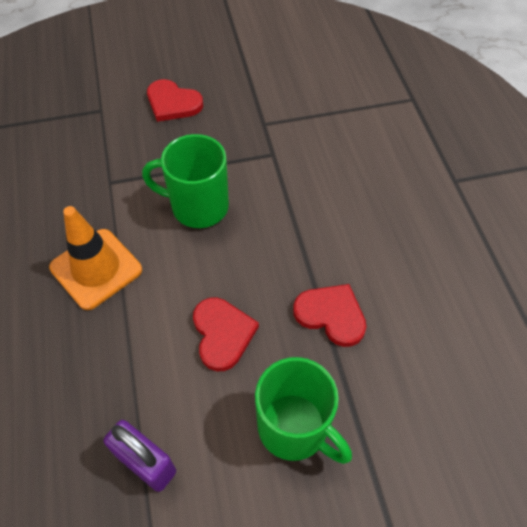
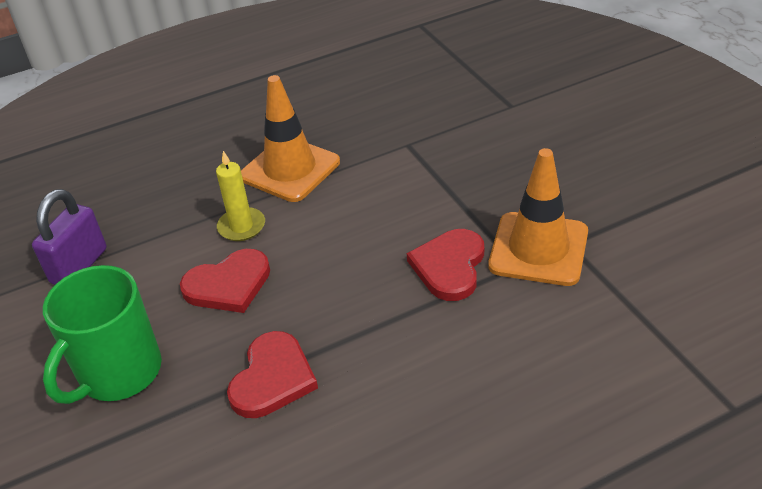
camera: 80 degrees right, 15 degrees down
(154, 316) = (241, 226): none -> yellow candle
(173, 103) = (556, 155): red heart -> red heart (449, 266)
(198, 206) = (399, 219): green mug -> none
(262, 139) = (538, 249): none -> orange traffic cone

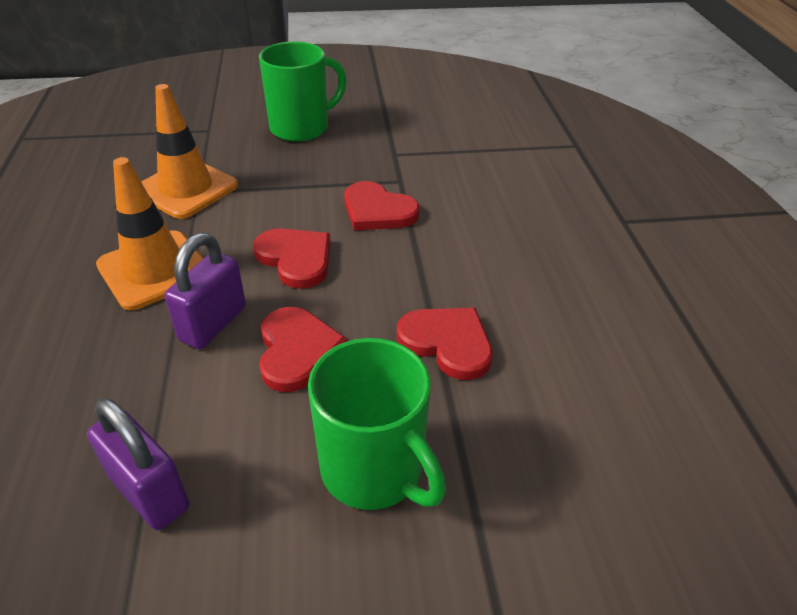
camera: 75 degrees left, 0 degrees up
(241, 226) = (213, 324): yellow candle -> purple padlock
(343, 239) = (296, 259): none -> red heart
(538, 249) = (390, 167): orange traffic cone -> orange traffic cone (186, 189)
(565, 159) = (301, 128): none -> green mug

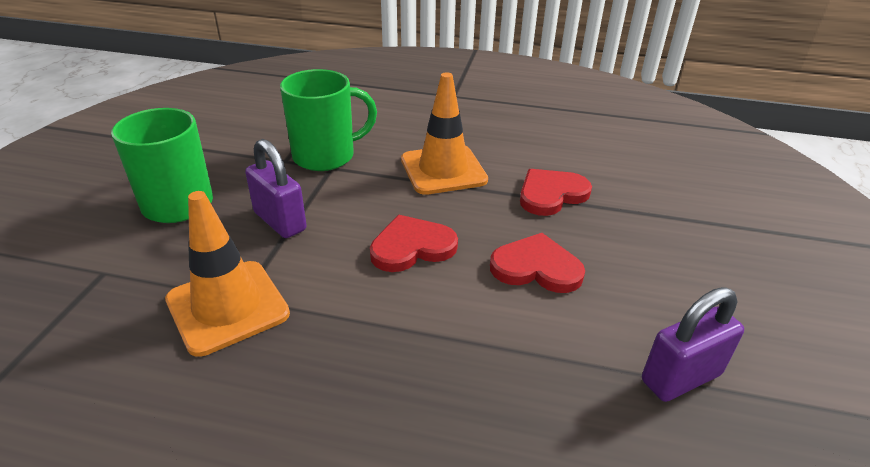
camera: 70 degrees left, 5 degrees down
(154, 270) = (374, 349): orange traffic cone -> orange traffic cone (443, 170)
(213, 324) = (482, 313): purple padlock -> purple padlock (280, 221)
(374, 470) = (666, 253): green mug -> green mug (326, 156)
(378, 211) = (369, 188): red heart -> none

